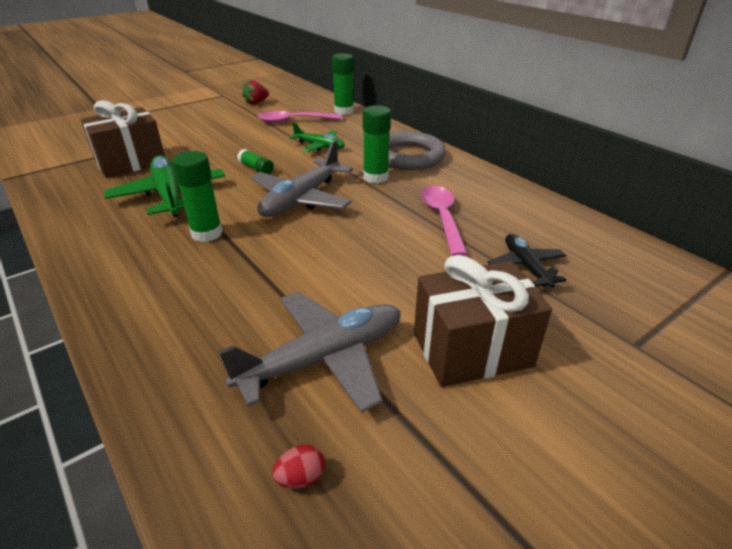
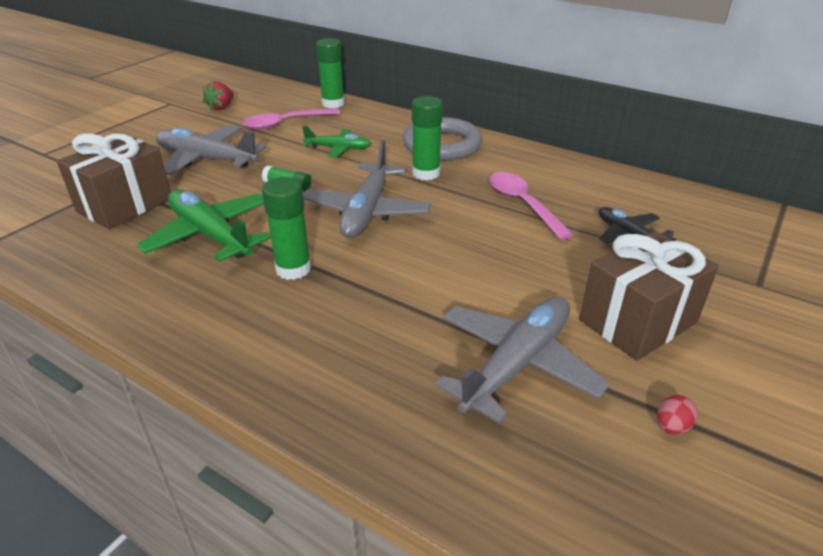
camera: 20 degrees left, 0 degrees up
(214, 139) = (206, 159): none -> grey plane
(300, 477) = (579, 472): red egg -> red egg (671, 426)

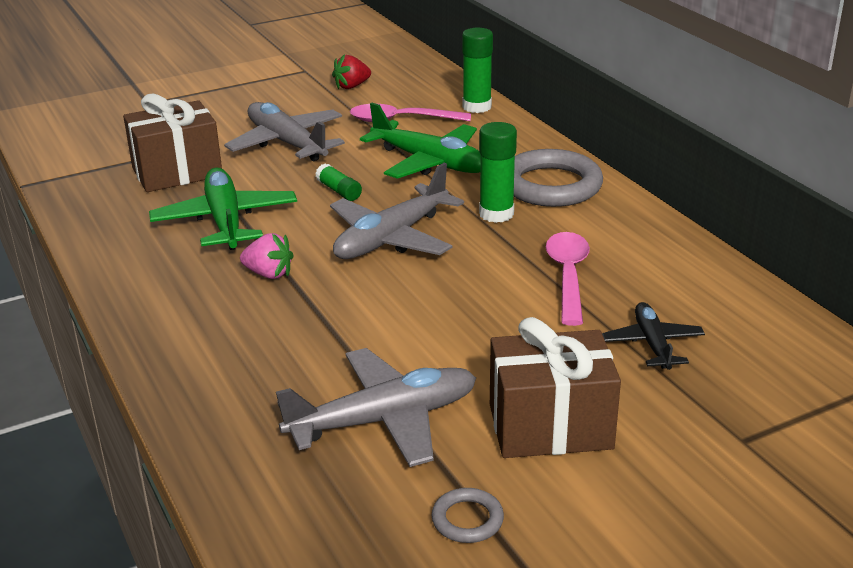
camera: 30 degrees right, 5 degrees down
(293, 269) = (269, 274): green glue stick -> pink strawberry
(338, 148) = (430, 162): green plane -> green plane, size x1.72
(671, 426) = (467, 519): red egg -> grey ring

